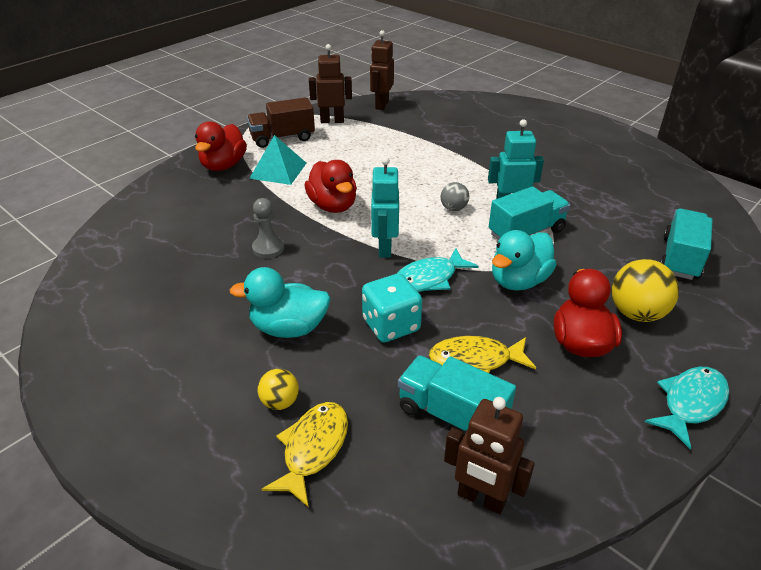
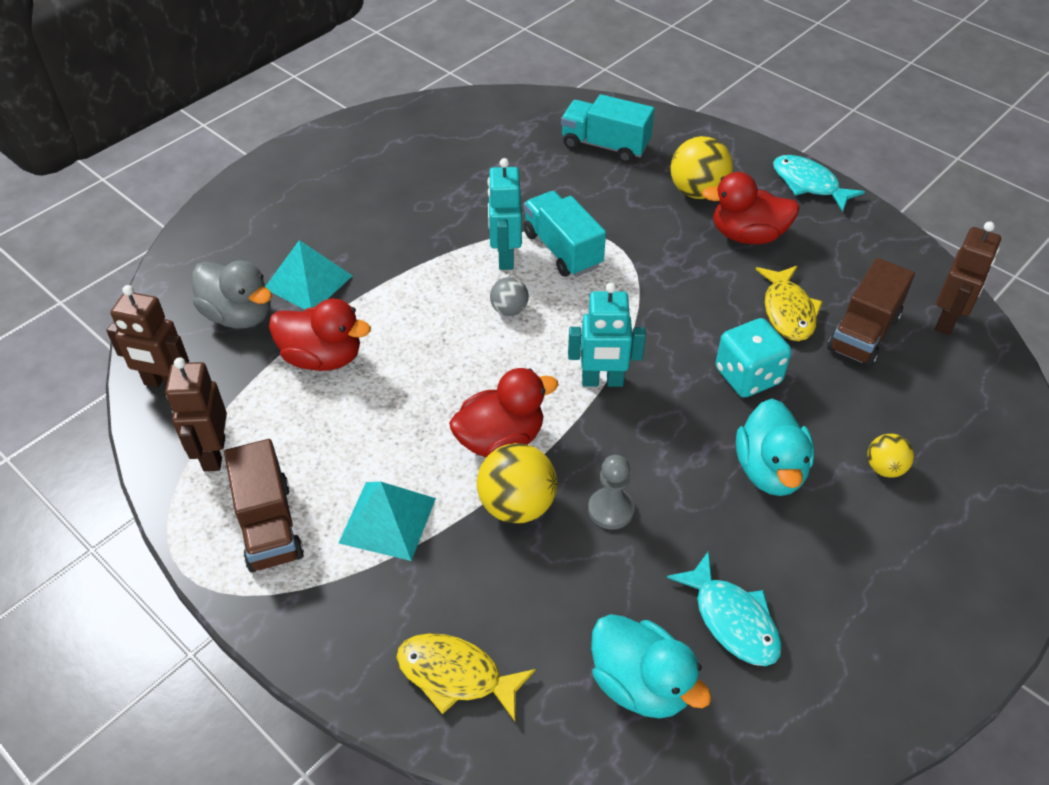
camera: 90 degrees left, 10 degrees up
(223, 165) = (361, 608): red duck -> red duck (322, 358)
(279, 212) = (517, 505): none -> yellow ball
(313, 449) = (934, 436): yellow fish -> yellow fish (456, 675)
(429, 278) = (660, 340): turquoise fish -> turquoise fish (732, 620)
(435, 119) = (239, 315): none -> grey duck
(452, 415) = (863, 333): turquoise truck -> brown truck
(467, 136) = (308, 282): none -> turquoise pyramid
(518, 281) = (656, 266): turquoise duck -> turquoise duck (641, 684)

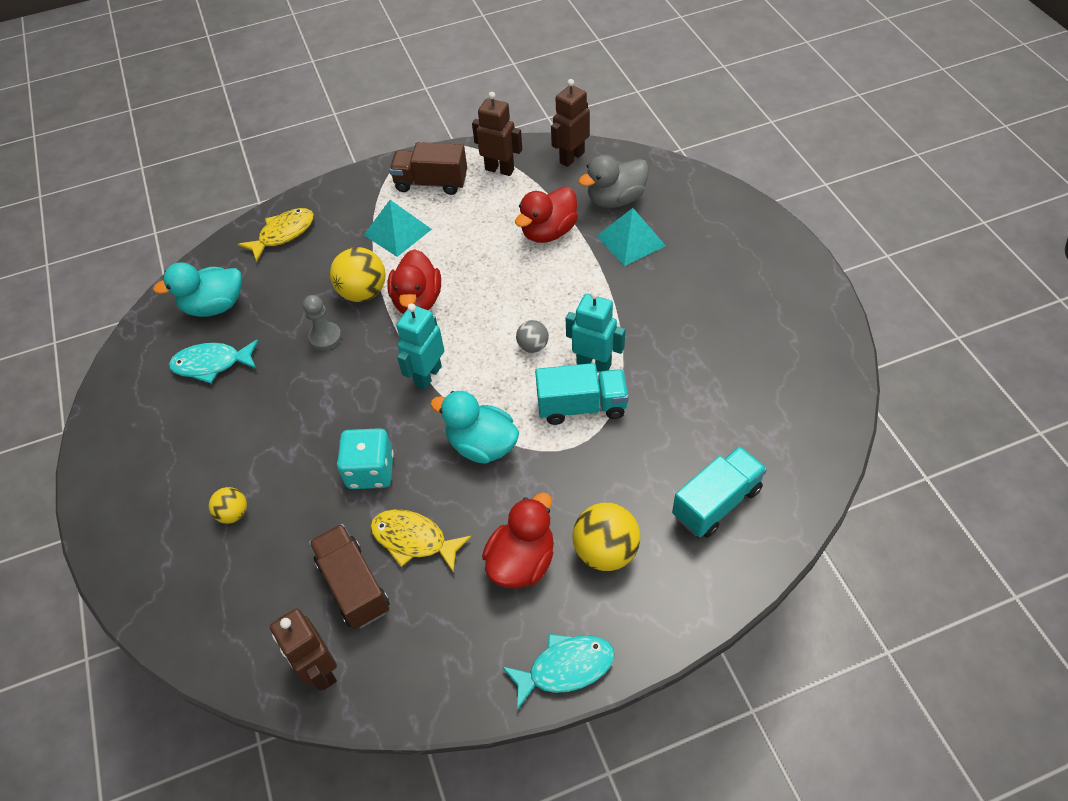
camera: 120 degrees right, 5 degrees up
(770, 470) = (286, 439): turquoise duck -> turquoise duck (482, 445)

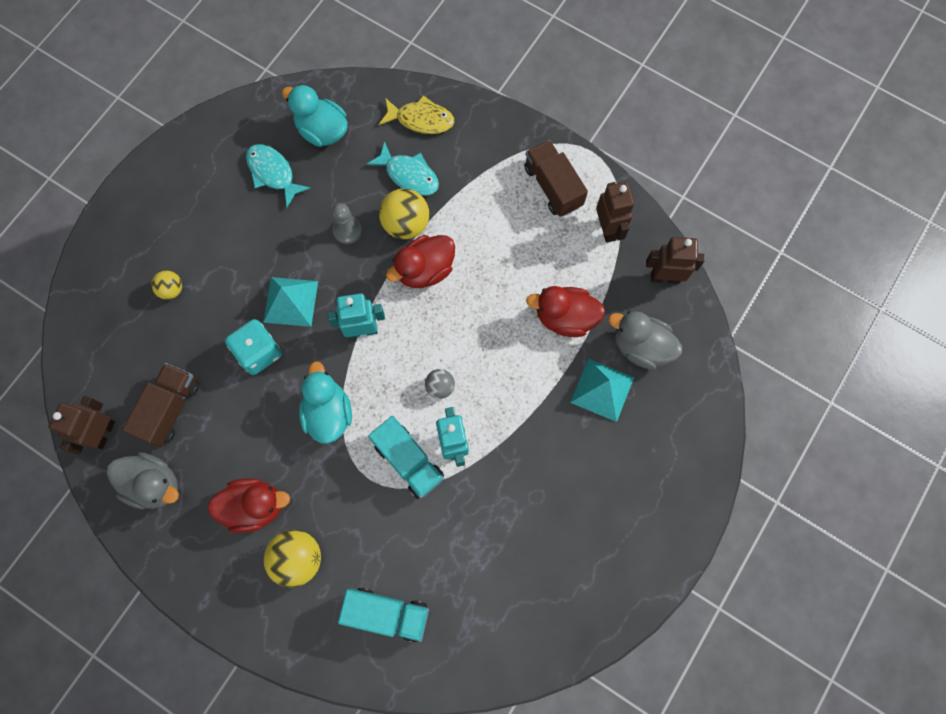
camera: 50 degrees right, 20 degrees up
(397, 232) = (482, 201): turquoise pyramid -> turquoise pyramid (290, 301)
(414, 540) = (226, 422): yellow fish -> none
(420, 648) = (154, 484): none -> grey duck
(565, 668) = (196, 588): turquoise fish -> turquoise fish (409, 175)

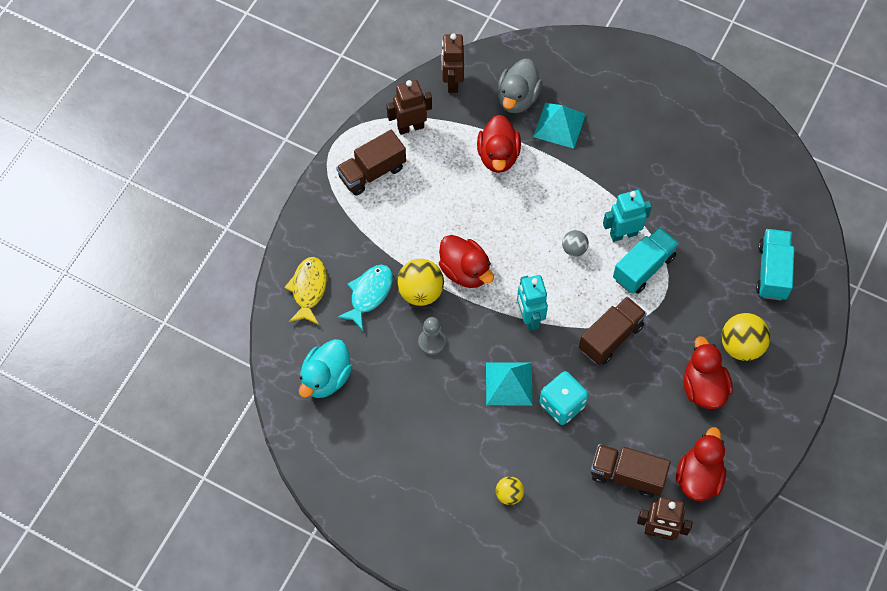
camera: 95 degrees left, 10 degrees down
(154, 484) = (698, 477): grey duck -> red duck
(273, 173) = (376, 418): turquoise fish -> none
(328, 413) = (610, 337): turquoise duck -> brown truck

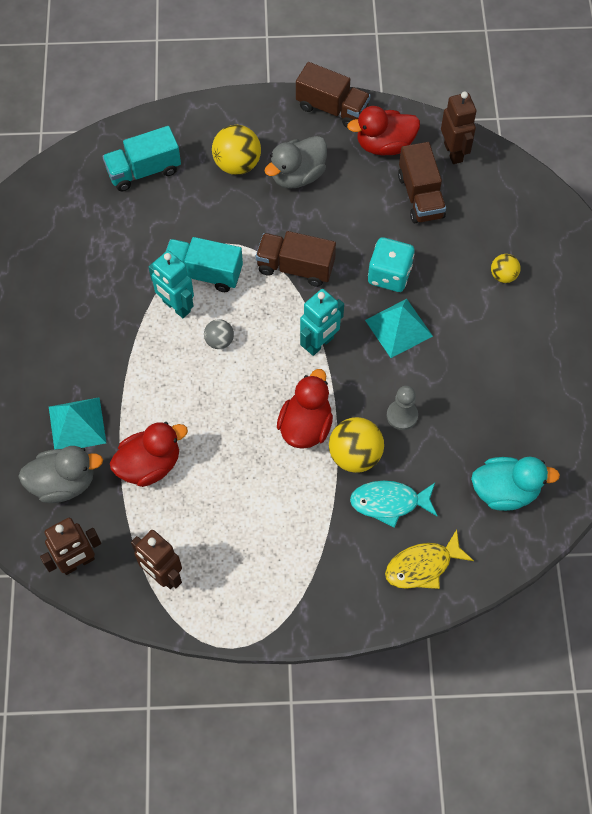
camera: 120 degrees left, 0 degrees up
(372, 172) = (244, 583): brown truck -> brown truck (332, 108)
(703, 387) = (297, 175): red duck -> grey duck

